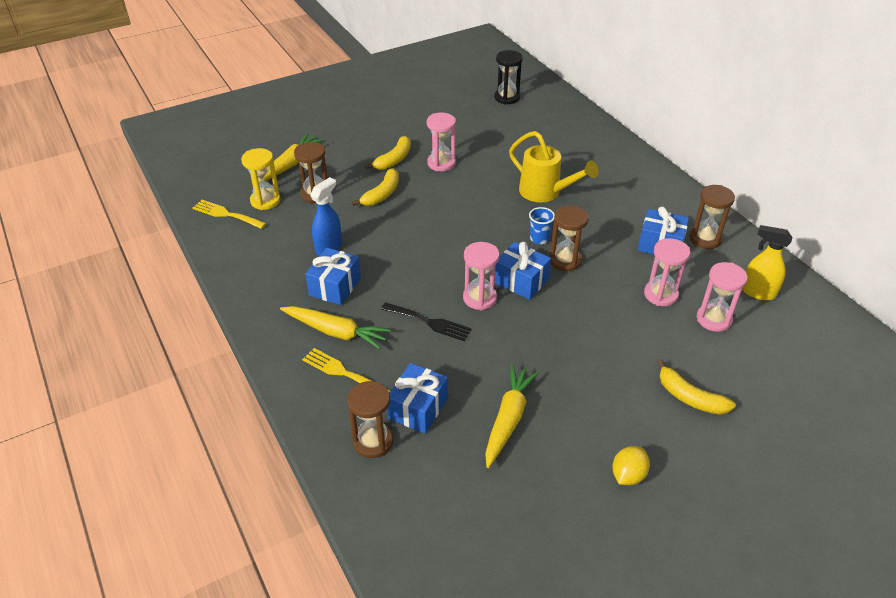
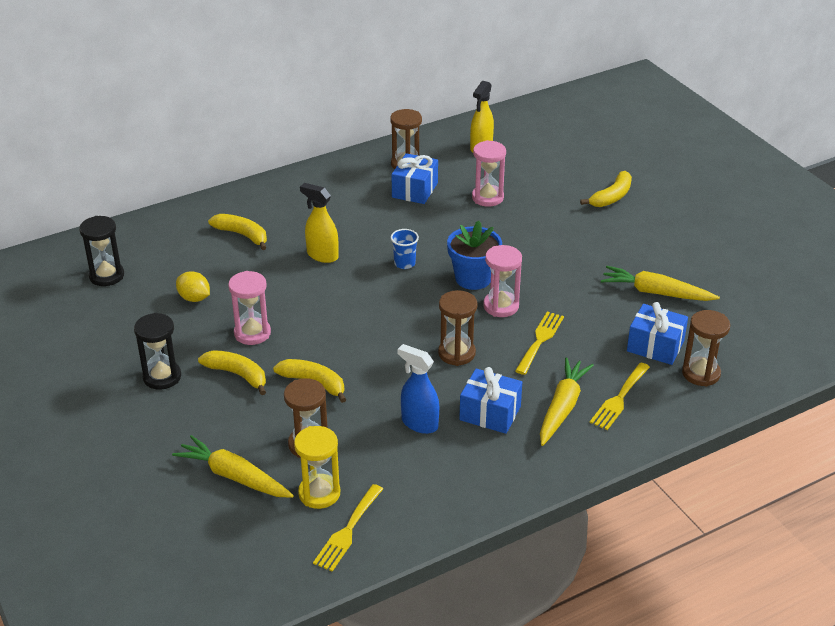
camera: 90 degrees left, 5 degrees down
(394, 129) = (162, 377): none -> black hourglass
(429, 322) = (540, 340): black fork -> yellow fork
(521, 281) = (473, 278): blue gift -> blue flower pot
(545, 192) = (322, 255): yellow watering can -> yellow spray bottle
(565, 260) = (440, 249): brown hourglass -> brown hourglass (456, 353)
(567, 151) = (242, 235): none -> yellow banana
(628, 475) = (699, 234): yellow lemon -> yellow lemon (194, 298)
(713, 319) = (518, 174): pink hourglass -> none

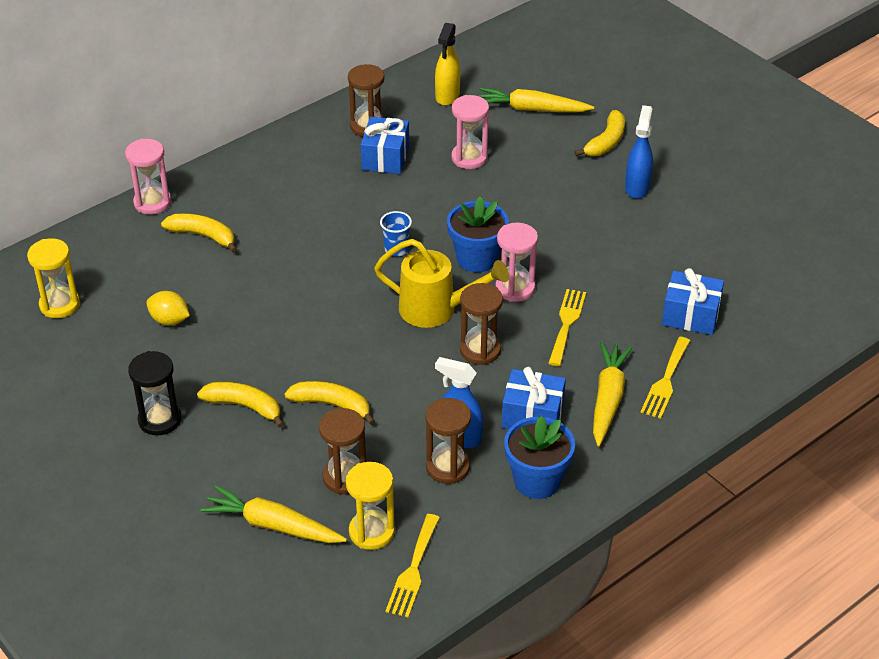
camera: 10 degrees left, 5 degrees up
(106, 276) = (60, 305): black hourglass -> yellow hourglass
(252, 333) = (247, 354): pink hourglass -> pink hourglass (152, 203)
(322, 255) = (301, 250): yellow spray bottle -> none
(426, 316) = (436, 310): none -> yellow watering can
(480, 469) = (537, 481): none -> blue flower pot
(631, 236) = (637, 187): none -> blue spray bottle
(656, 292) = (678, 252): yellow carrot -> yellow carrot (532, 109)
(701, 373) = (745, 341): brown hourglass -> brown hourglass (448, 467)

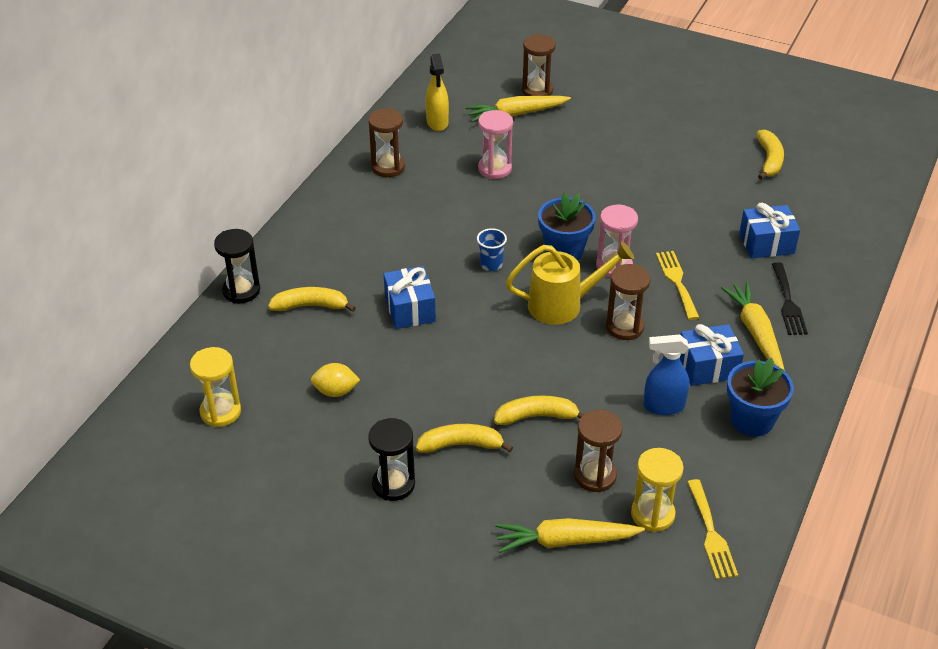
camera: 25 degrees left, 0 degrees up
(152, 203) = (241, 291): pink hourglass -> black hourglass
(385, 158) = (423, 189): blue gift -> blue gift (410, 309)
(448, 467) = (673, 435): brown hourglass -> brown hourglass (537, 91)
(606, 142) = (596, 124): yellow banana -> yellow banana (769, 160)
(637, 187) = (648, 153): blue spray bottle -> none
(665, 381) = (788, 303): yellow fork -> black fork

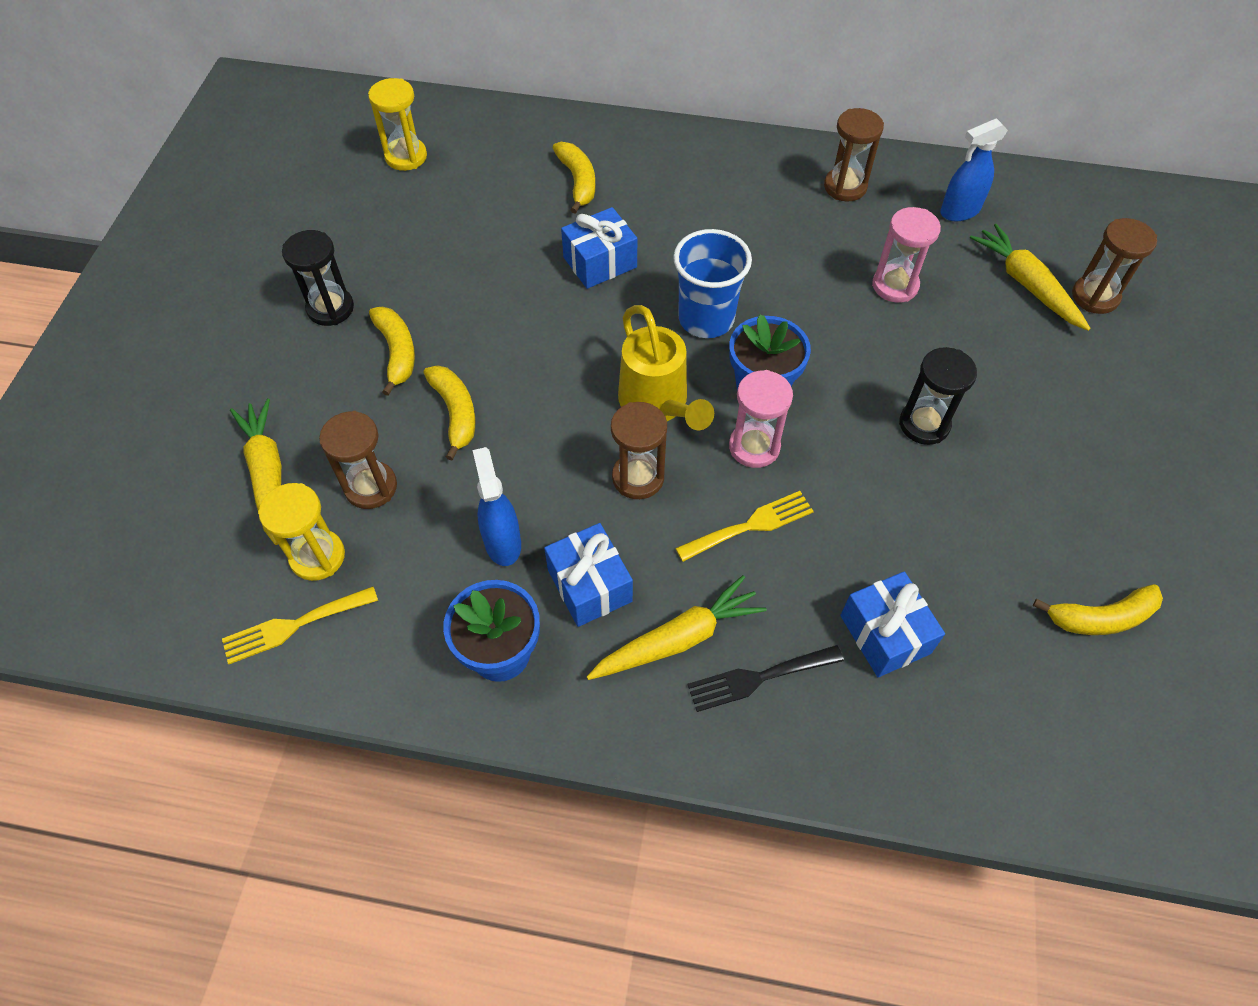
camera: 75 degrees right, 15 degrees up
(241, 291) = (583, 125): black hourglass -> black hourglass (924, 424)
(336, 391) = (454, 232): yellow lemon -> none
(437, 122) = (959, 211): yellow spray bottle -> blue spray bottle
(491, 264) = (706, 319): blue cup -> blue cup, size x1.89

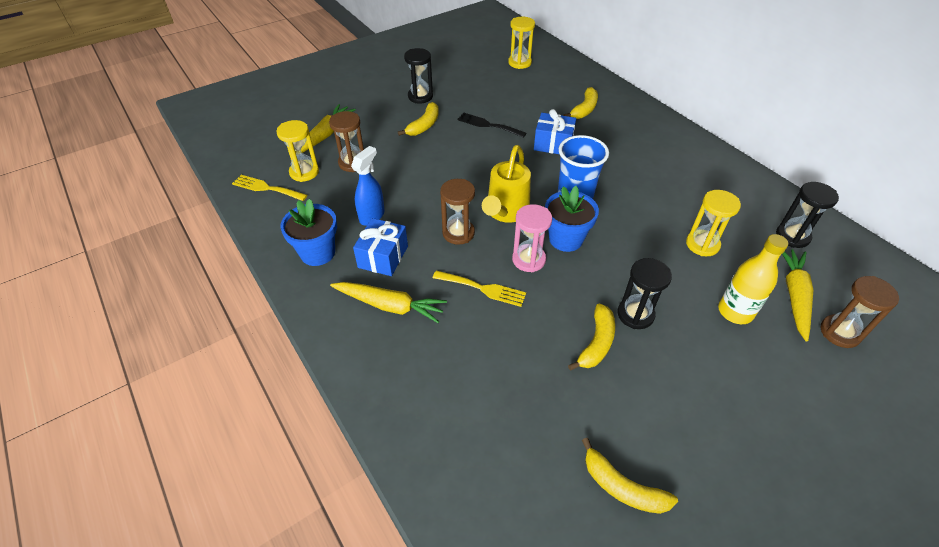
camera: 45 degrees right, 10 degrees down
(455, 413) = (417, 159): yellow banana -> yellow banana (596, 343)
(758, 678) = (402, 350): black fork -> black fork (488, 125)
(845, 187) = (730, 186): brown hourglass -> none
(885, 634) = (486, 386): blue gift -> none
(895, 286) = (702, 244): pink hourglass -> yellow hourglass
(959, 211) = (792, 236): blue spray bottle -> black hourglass
(999, 345) = (735, 312): none -> yellow bottle

